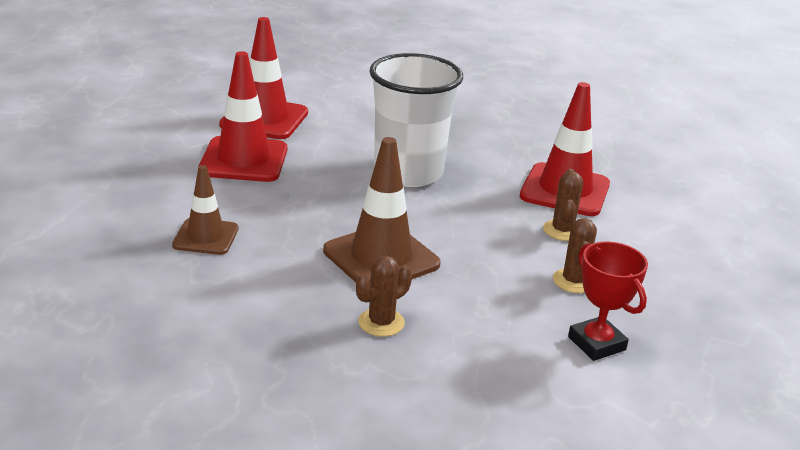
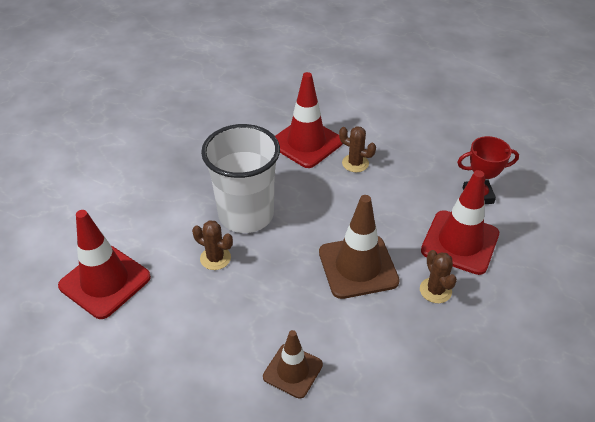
camera: 65 degrees left, 15 degrees up
(244, 160) = (175, 315): red traffic cone -> red traffic cone (460, 242)
(573, 281) = (413, 180): brown cactus -> brown cactus (215, 258)

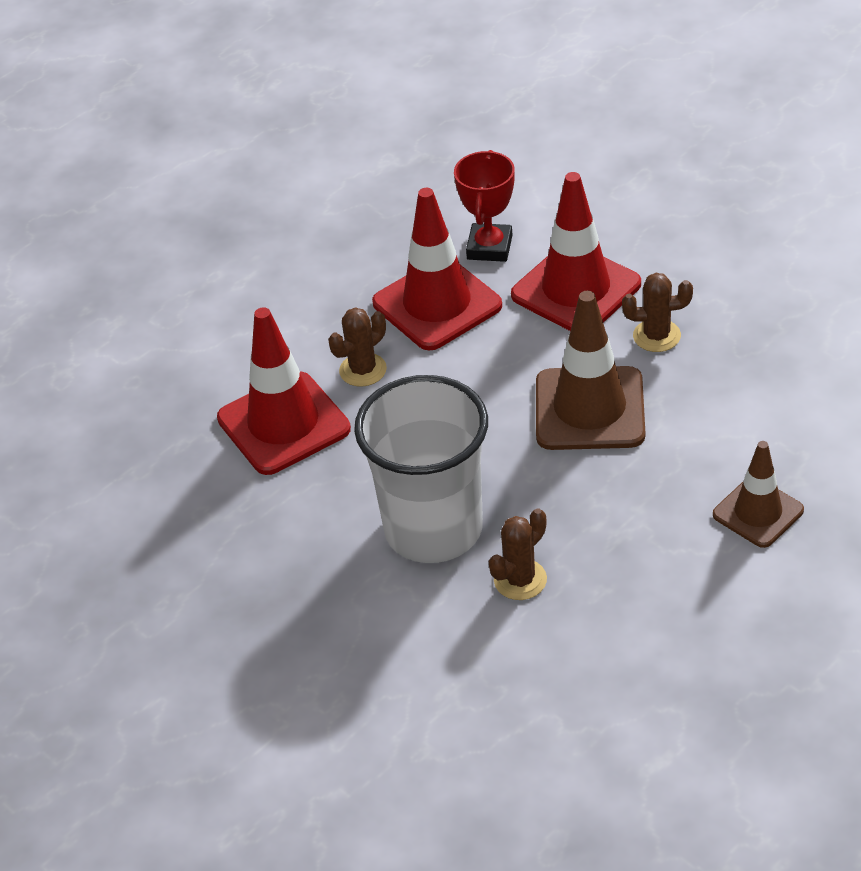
camera: 70 degrees left, 0 degrees up
(105, 281) = (527, 736): red traffic cone -> red traffic cone (437, 304)

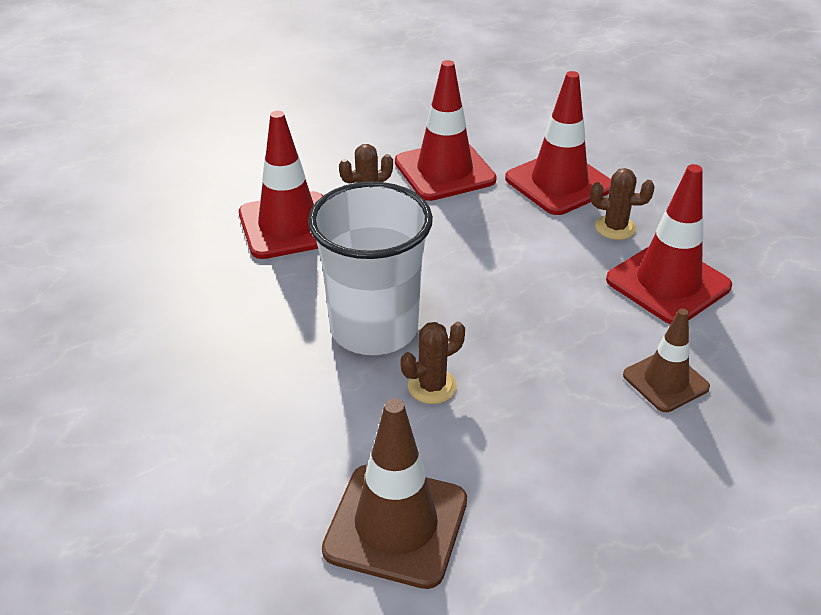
camera: 10 degrees right, 5 degrees down
(489, 247) = (500, 143): red trophy -> none
(589, 409) = (541, 268): brown traffic cone -> brown traffic cone (396, 525)
(732, 394) = (668, 283): none -> red traffic cone

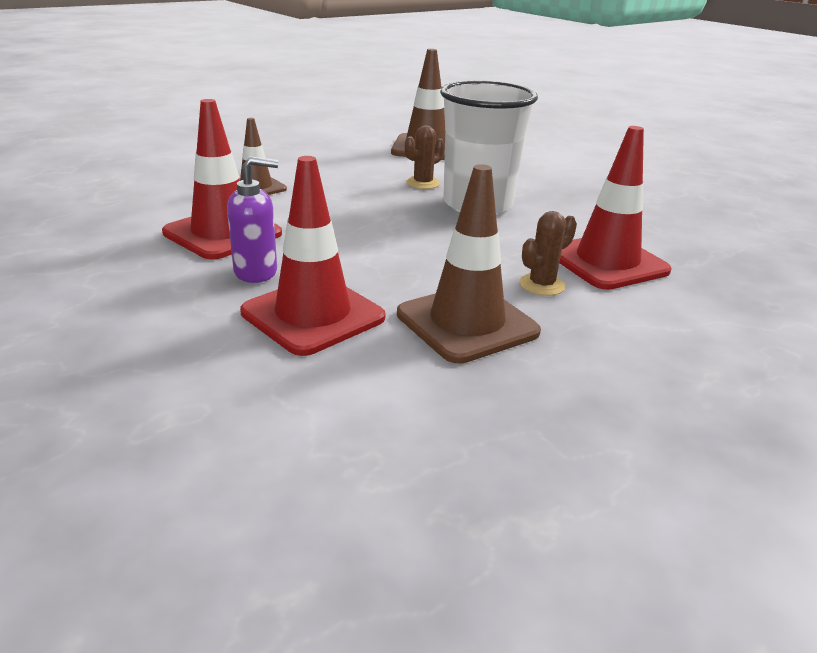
camera: 170 degrees right, 10 degrees down
(444, 171) = (467, 323): red traffic cone -> brown traffic cone
(615, 228) = (256, 272): brown cactus -> purple soap dispenser

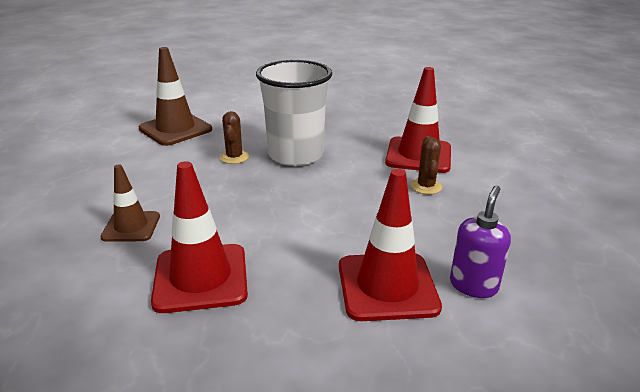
camera: 50 degrees left, 0 degrees up
(256, 272) = (293, 286): purple soap dispenser -> purple soap dispenser (473, 285)
(467, 323) = (449, 231): brown traffic cone -> none

